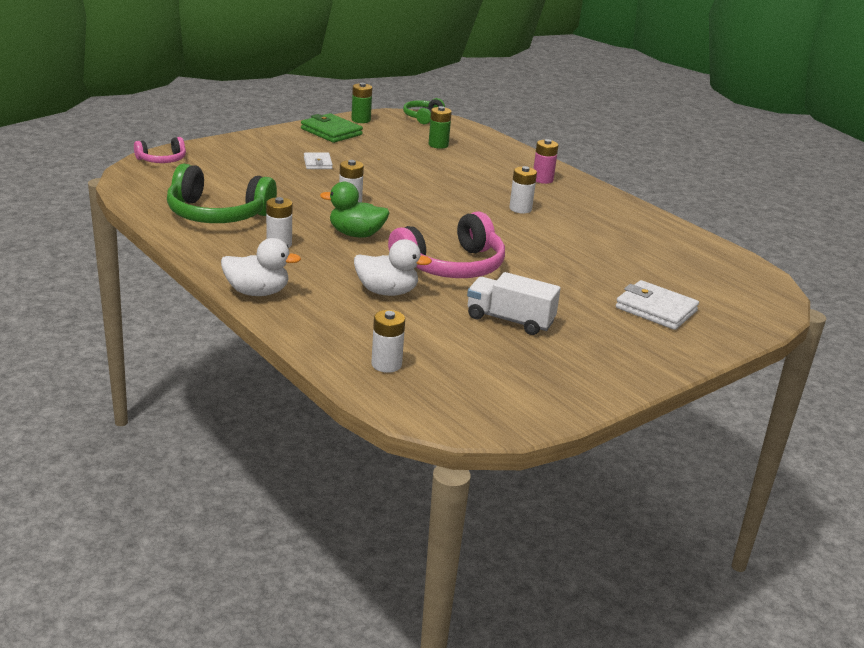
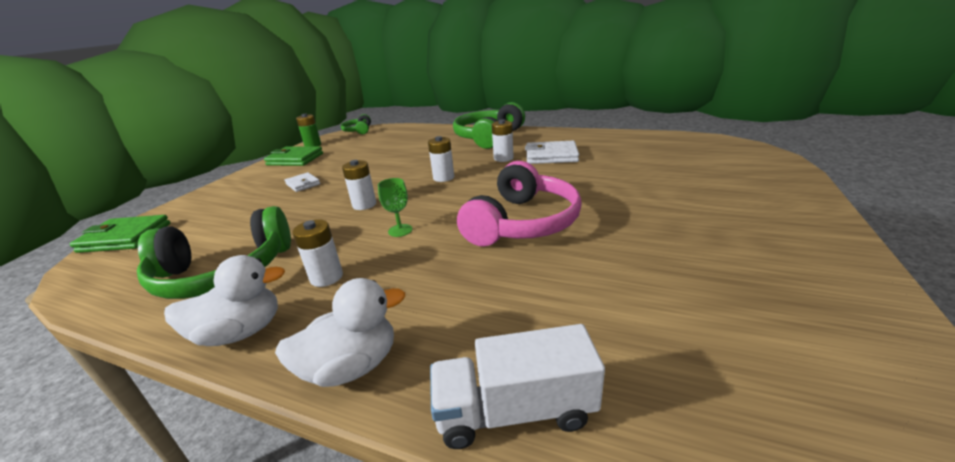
camera: 25 degrees left, 0 degrees up
(162, 160) = (125, 238): pink headphones -> green wallet
(356, 234) = (400, 230): green duck -> green goblet
(386, 364) = (649, 401): white battery -> white battery (443, 177)
(387, 292) = (503, 280): white duck -> white duck (240, 332)
(438, 145) = (389, 141): green battery -> none
(510, 320) = (652, 252): white truck -> white truck (514, 411)
(542, 179) = (488, 137): pink battery -> green headphones
(656, 309) = (717, 187): white wallet -> white wallet (551, 156)

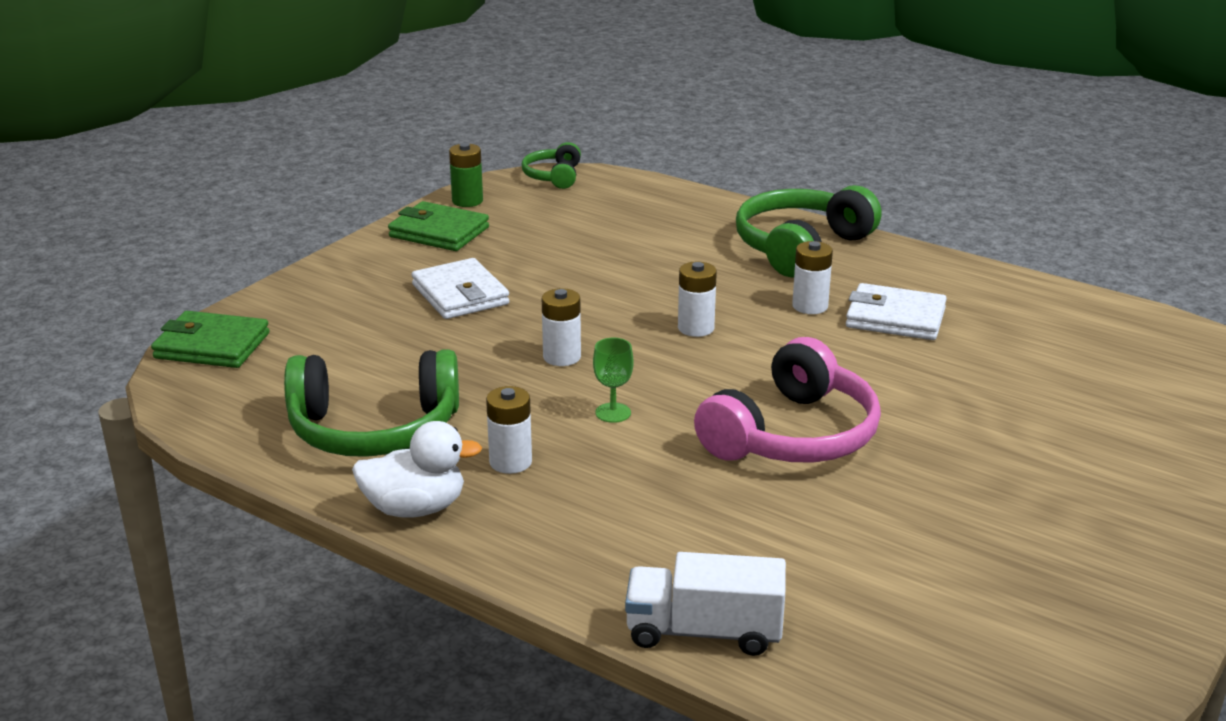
camera: 10 degrees right, 0 degrees up
(303, 184) = (460, 295): white wallet -> white wallet, size x1.67
(351, 366) = (544, 566): white duck -> none

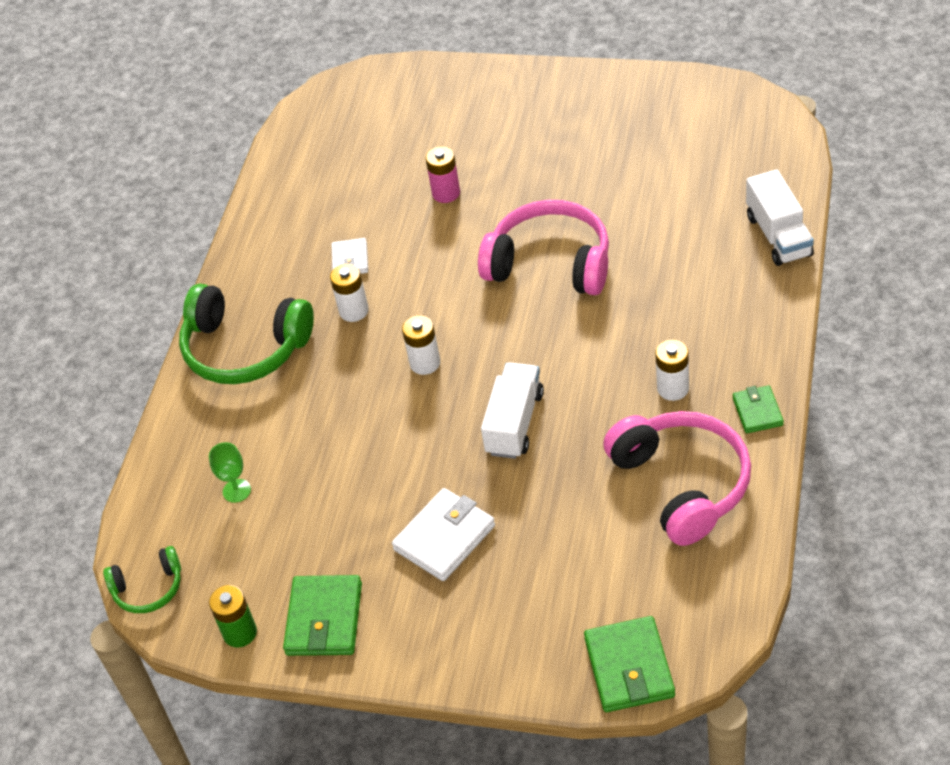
camera: 105 degrees left, 20 degrees up
(374, 430) = (682, 484): green headphones -> pink headphones
(415, 508) = (757, 411): white duck -> green wallet
(562, 357) = (514, 423): white battery -> white truck
(613, 413) = (577, 362): green goblet -> green goblet (236, 491)
(895, 318) = (350, 260): white wallet -> white wallet, size x0.60
(978, 396) = (446, 193): none -> pink battery

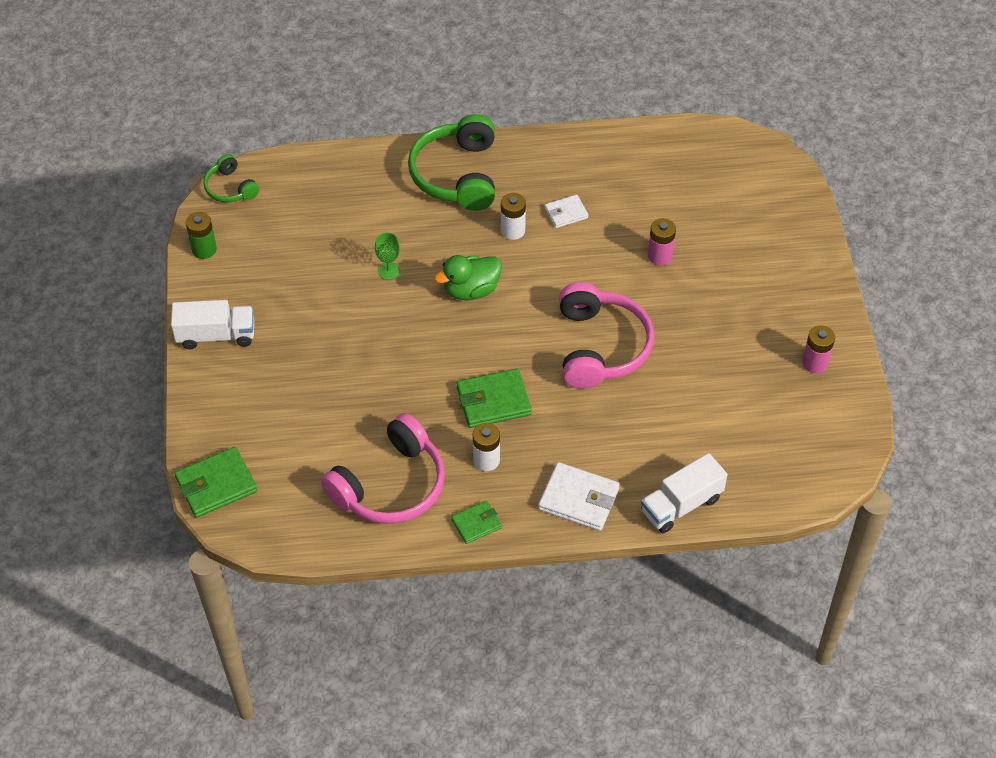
camera: 65 degrees right, 5 degrees up
(236, 491) = (323, 211): green goblet -> green goblet (389, 271)
(324, 619) = (224, 293): green wallet -> green wallet (493, 401)
(425, 363) = (471, 290): white battery -> green duck
(444, 538) = (307, 345): white wallet -> white wallet (579, 499)
(514, 423) = (425, 362): white truck -> white truck (216, 335)
(632, 103) = (815, 363): none -> pink battery

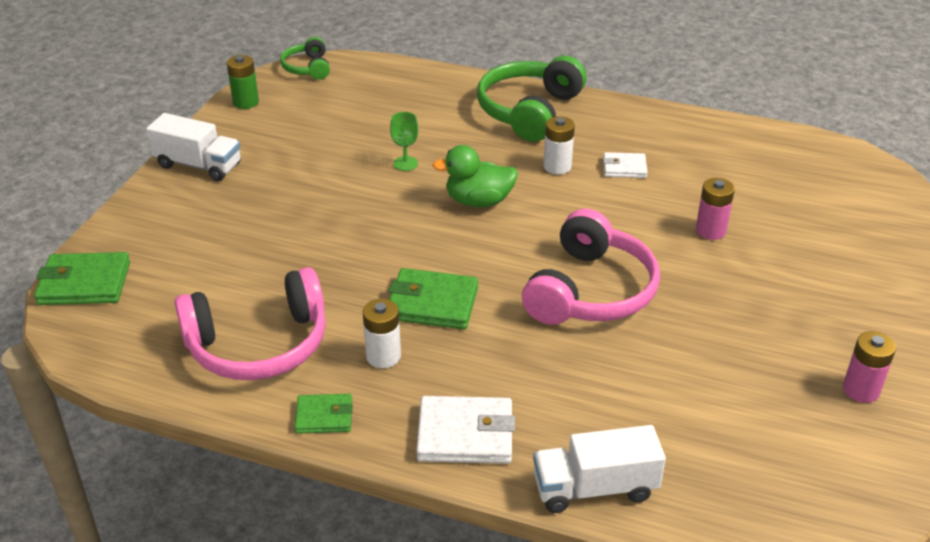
camera: 25 degrees right, 15 degrees down
(579, 499) = (465, 434): white wallet -> white wallet turned 45 degrees counterclockwise

